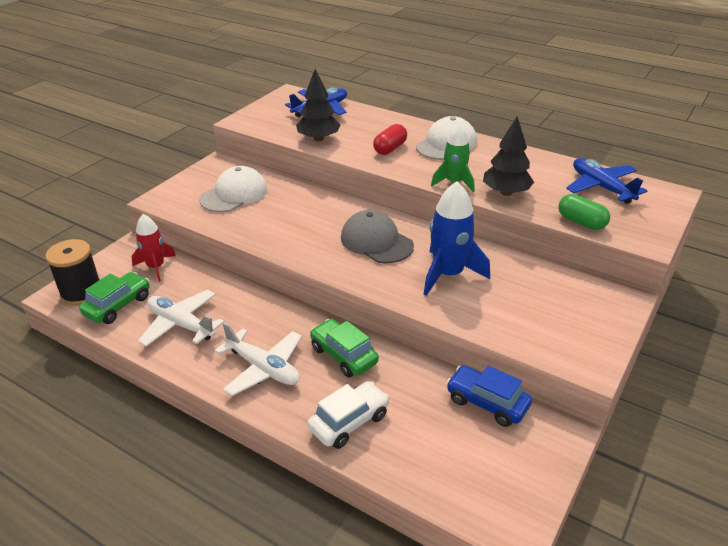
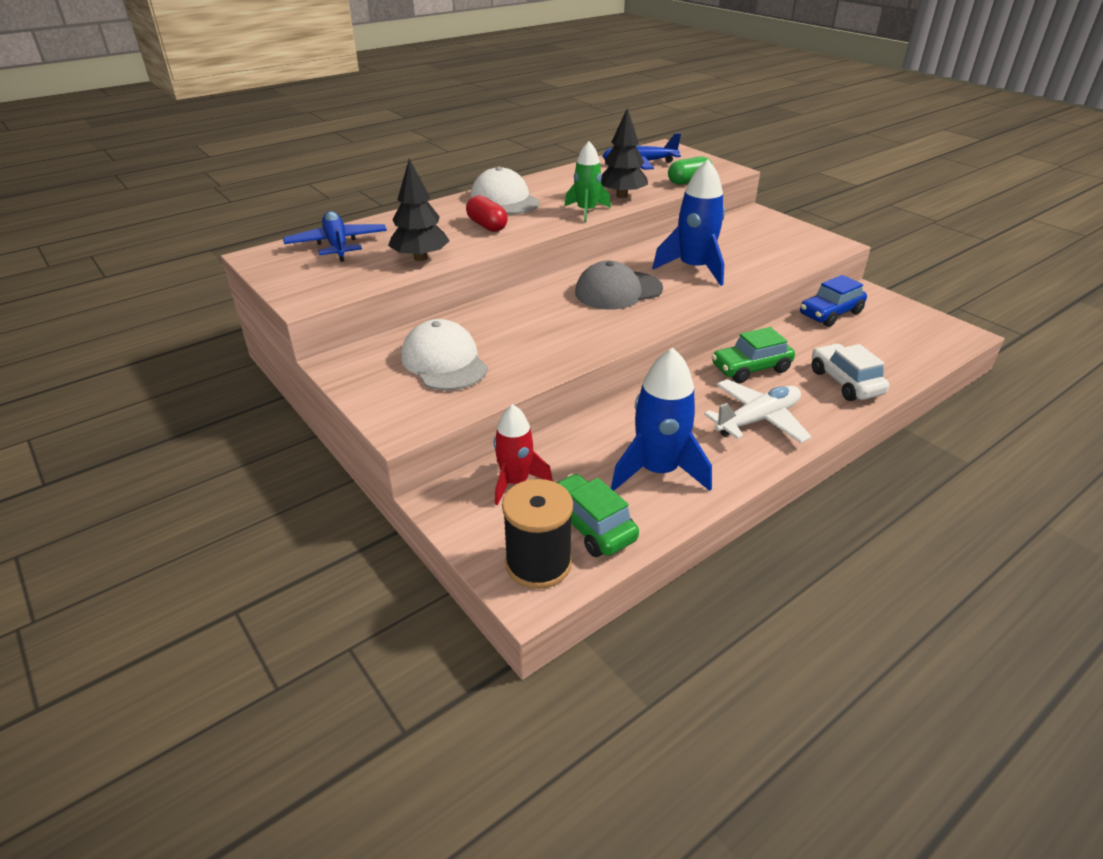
camera: 70 degrees left, 0 degrees up
(181, 324) = (658, 471): white plane -> blue rocket

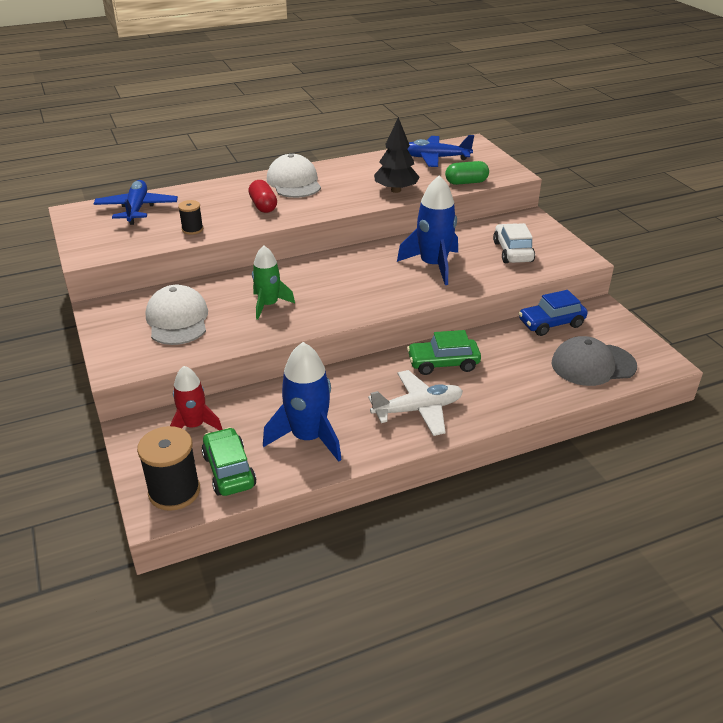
camera: 15 degrees right, 0 degrees up
(420, 258) = (192, 229): black tree -> black spool
(586, 211) = (354, 202): green rocket -> green rocket (269, 305)
(618, 291) = (354, 277): grey cap -> grey cap (593, 365)
(845, 382) = (518, 389): white car -> white car (512, 252)

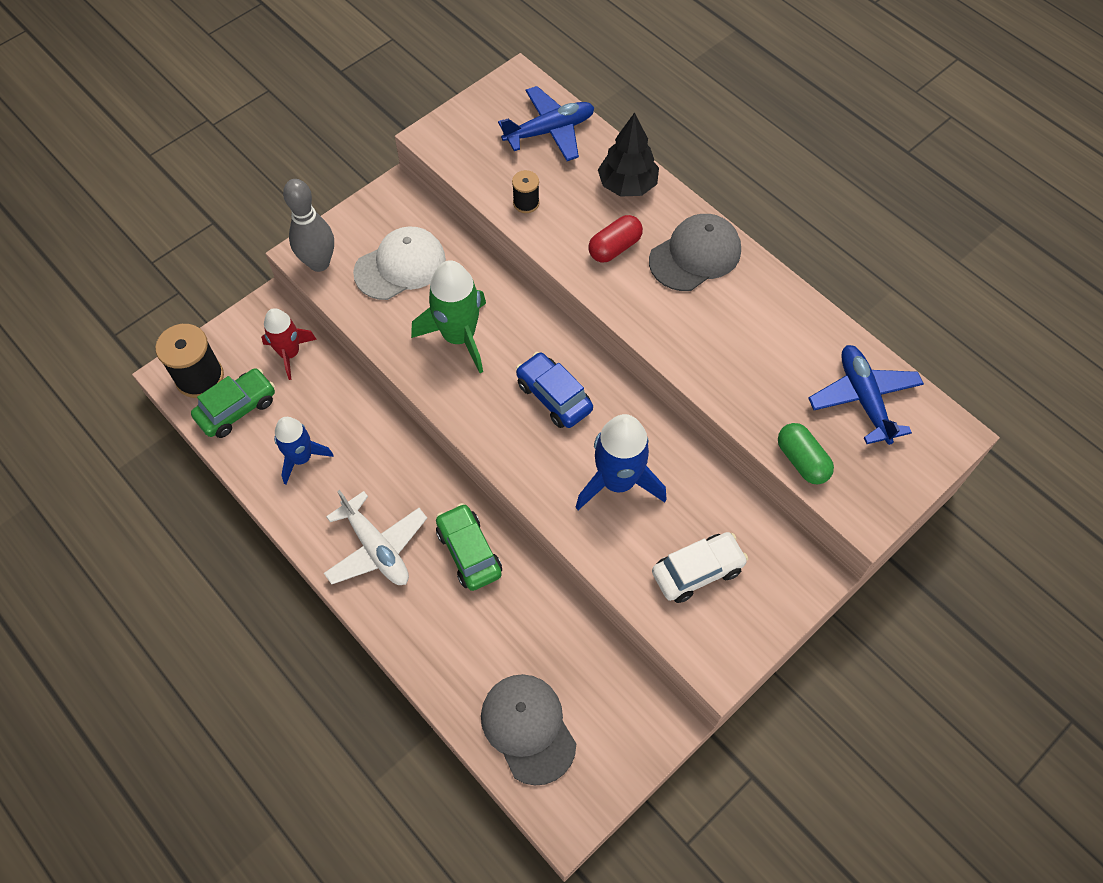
camera: 70 degrees right, 25 degrees up
(134, 361) = (319, 263): none -> grey bowling pin
(269, 305) = (459, 336): green rocket -> green rocket, size x1.53
(294, 182) = (695, 255): white cap -> grey cap
(308, 437) = (301, 458): blue rocket -> blue rocket, size x0.66
(396, 190) = (731, 379): black tree -> black tree (627, 185)
(551, 323) = (602, 661): blue car -> blue car (554, 397)

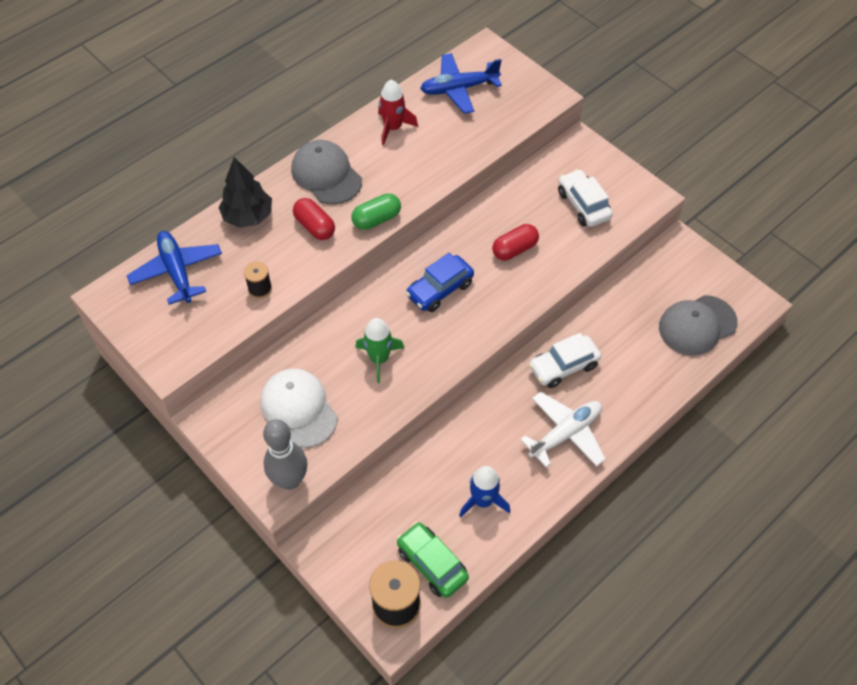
camera: 90 degrees left, 5 degrees down
(290, 353) = (371, 522): red rocket -> red rocket (393, 128)
(459, 336) = (379, 358): green rocket -> green rocket, size x0.66
(469, 552) = (563, 366): green car -> white car
(617, 481) = (514, 249): blue rocket -> red capsule
(801, 460) = (510, 125): green capsule -> green capsule (376, 219)

